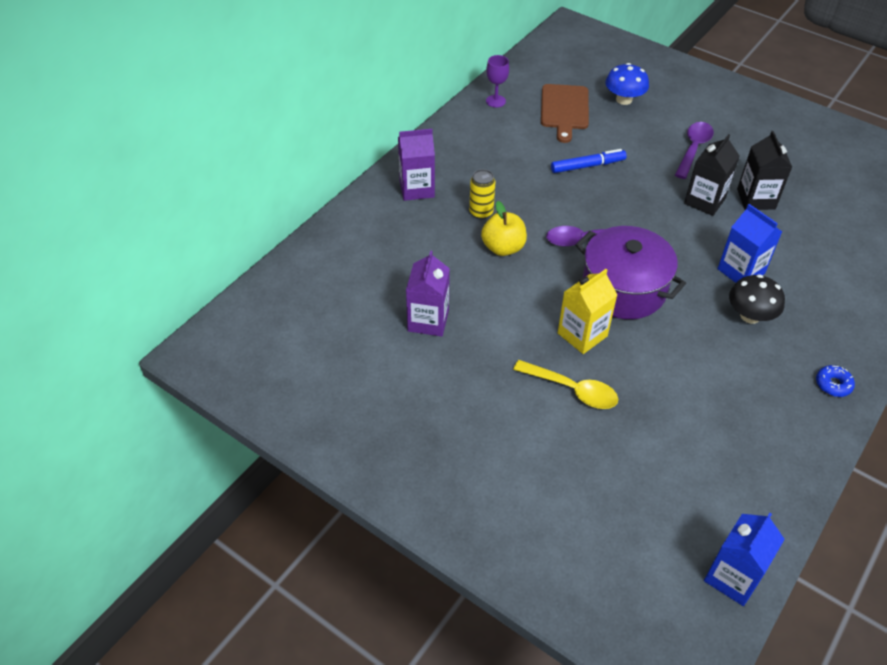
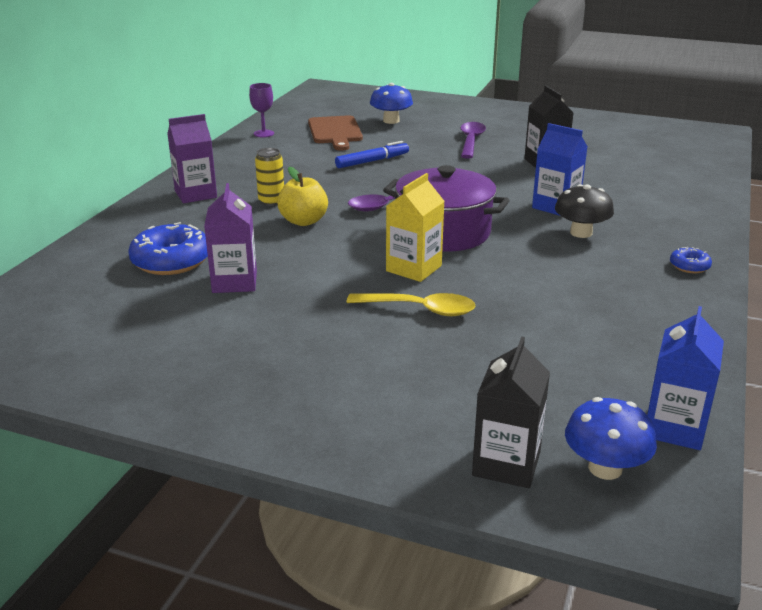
camera: 15 degrees left, 20 degrees down
(381, 281) = (171, 261): none -> blue donut
(660, 605) = (605, 468): none -> blue mushroom
(704, 201) = (497, 169): black carton -> black carton (506, 464)

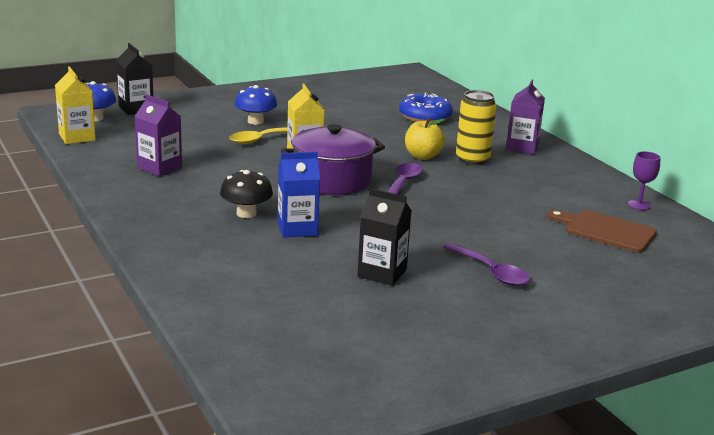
camera: 130 degrees right, 5 degrees down
(234, 282) = (373, 120): purple carton -> purple carton (159, 168)
(271, 201) = (472, 159): yellow can -> yellow can, size x1.53
(372, 161) = (502, 214): blue marker -> none
(391, 121) = (609, 266): blue mushroom -> blue mushroom (255, 121)
(674, 428) = (77, 137): blue carton -> yellow carton
(689, 266) = (142, 216): blue donut -> none

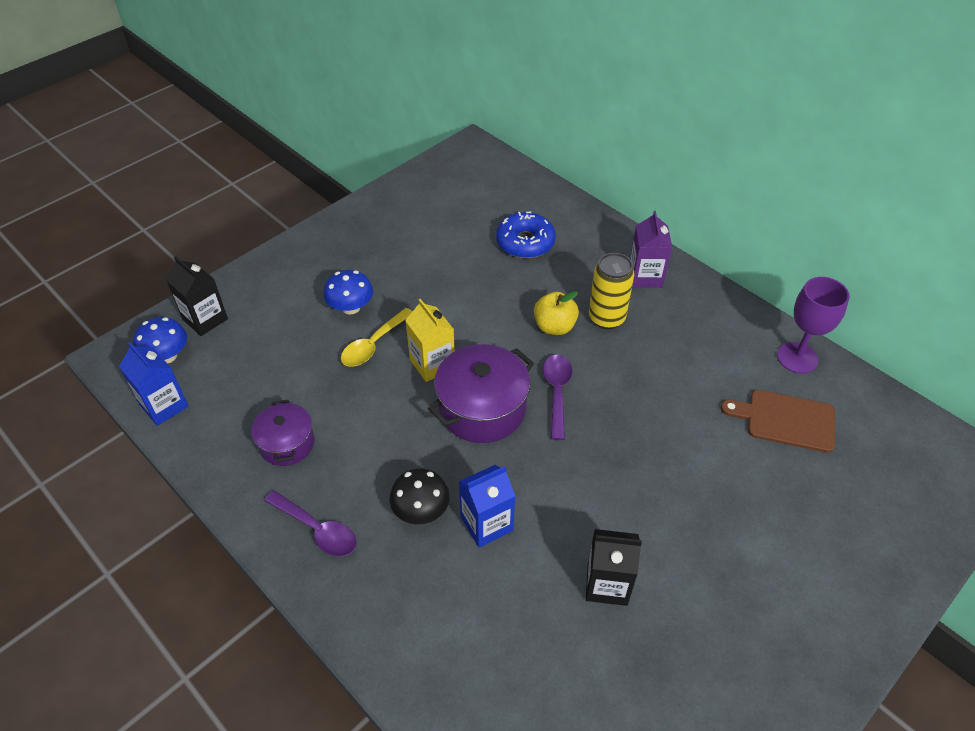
camera: 15 degrees left, 25 degrees up
(77, 137) = (164, 406): yellow carton -> blue carton
(159, 168) = (287, 443): purple carton -> purple pot
(491, 272) = (710, 542): purple spoon -> purple spoon (317, 530)
(639, 205) = (797, 358): purple goblet -> purple goblet, size x1.69

